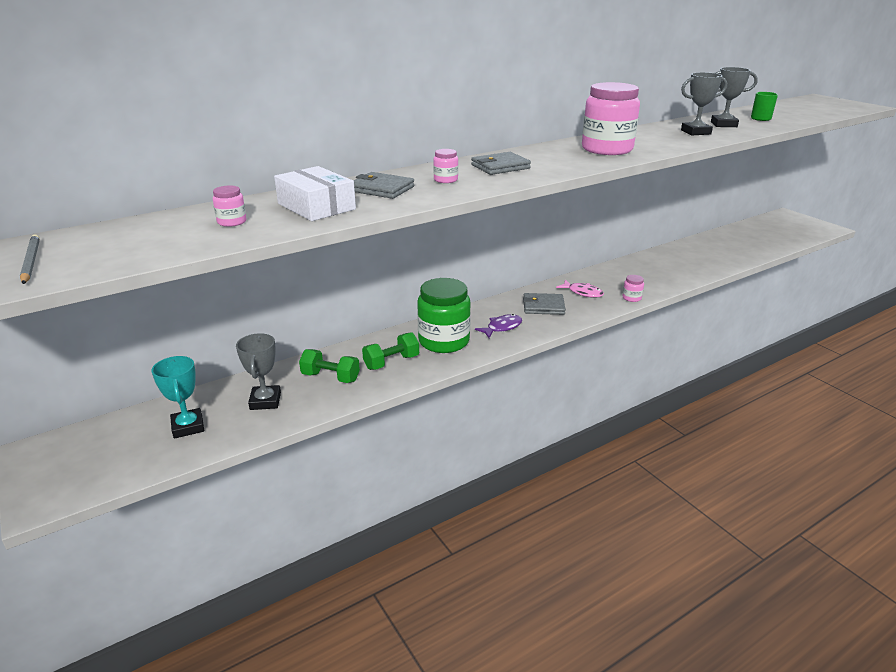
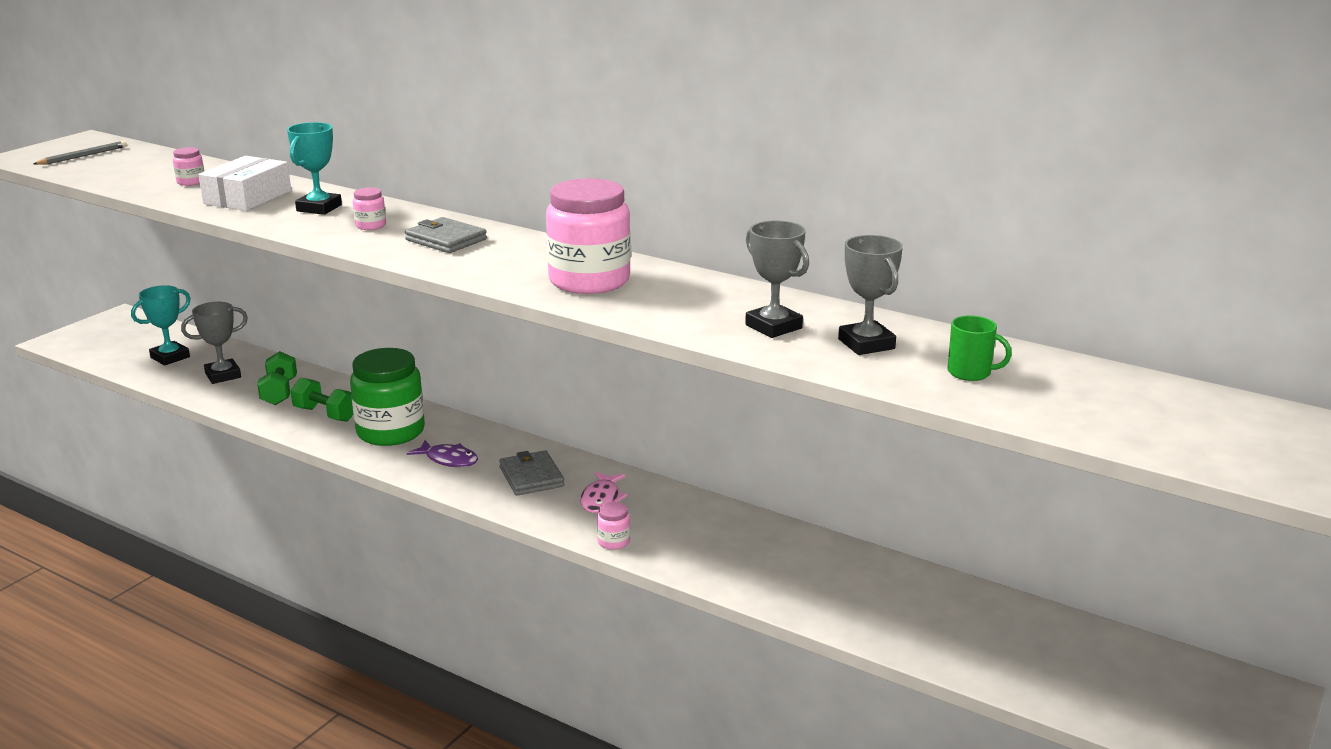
camera: 65 degrees right, 5 degrees down
(382, 189) = (319, 208): grey wallet -> turquoise trophy

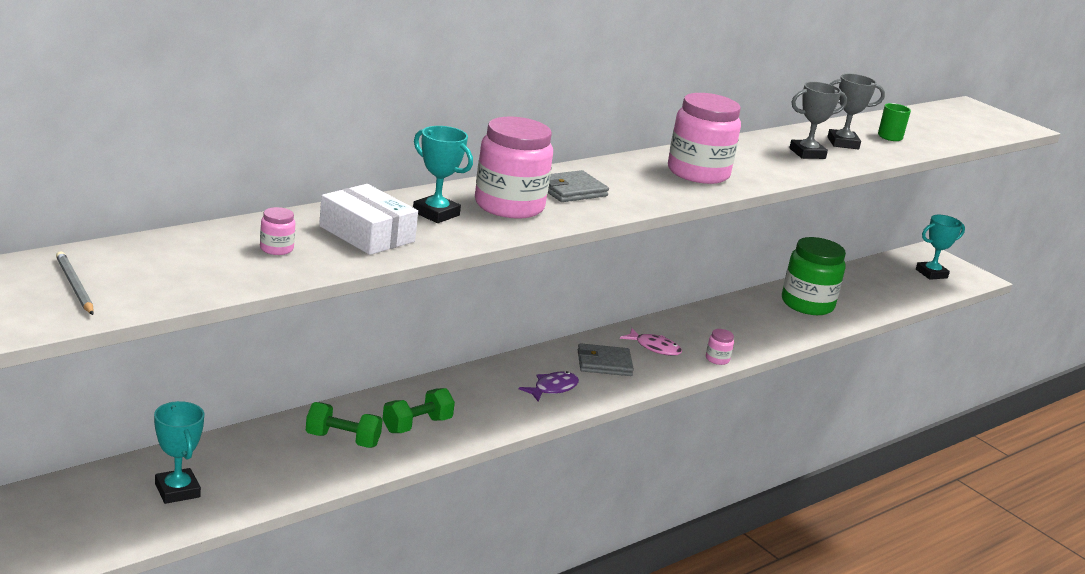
camera: 75 degrees left, 0 degrees up
(223, 375) = (266, 465): grey trophy -> none
(370, 225) = (509, 206): pink jar -> pink jar, size x2.41
(390, 432) = (480, 402): green jar -> green jar (807, 304)
(1170, 702) = (931, 274): none -> turquoise trophy

